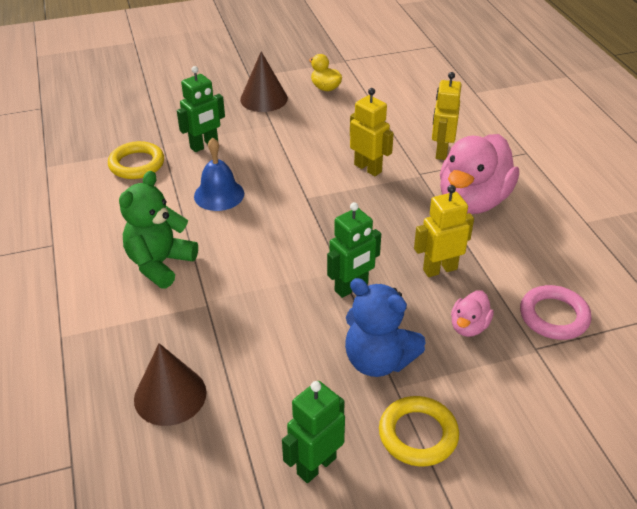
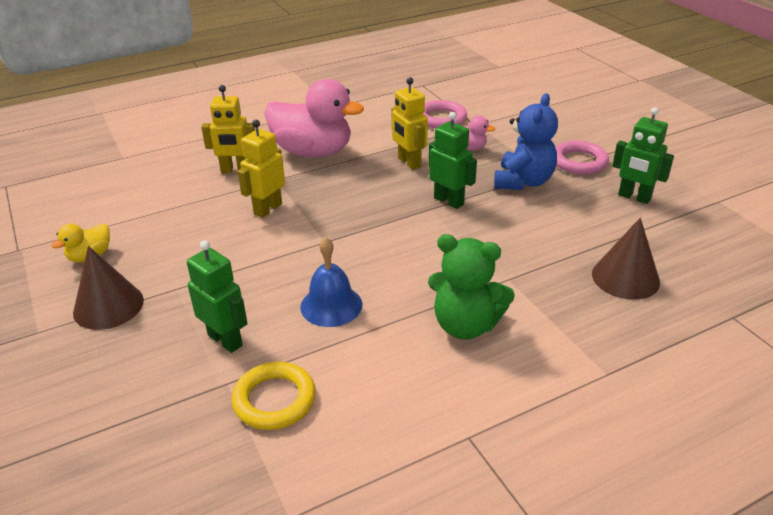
camera: 100 degrees left, 5 degrees down
(418, 434) = (579, 162): yellow ring -> pink ring

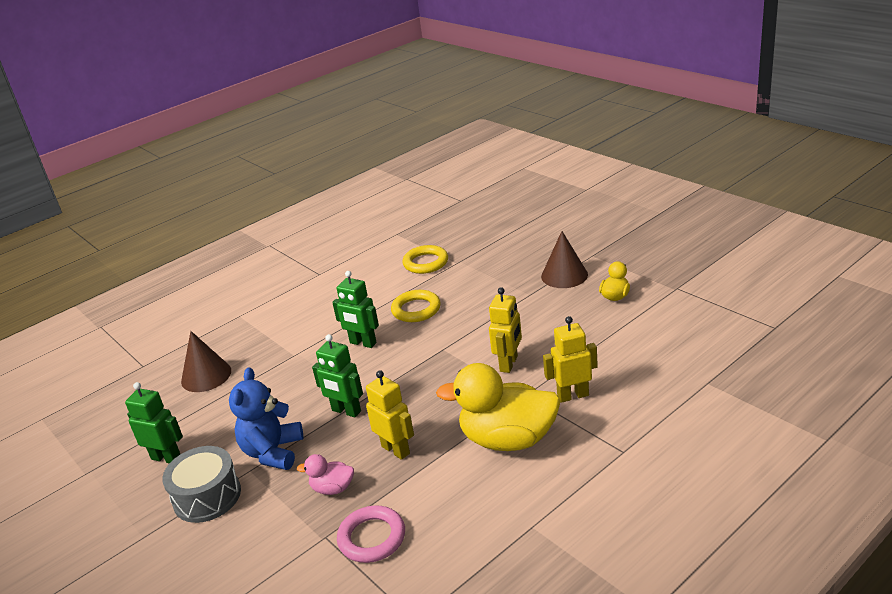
camera: 170 degrees right, 5 degrees down
(225, 340) = (472, 278): green robot -> green robot (363, 343)
(313, 152) = (508, 439): pink duck -> yellow duck
(331, 305) = (416, 309): blue bell -> yellow ring
(465, 325) = (324, 319): green teddy bear -> none
(579, 162) = (207, 496): pink ring -> grey drum

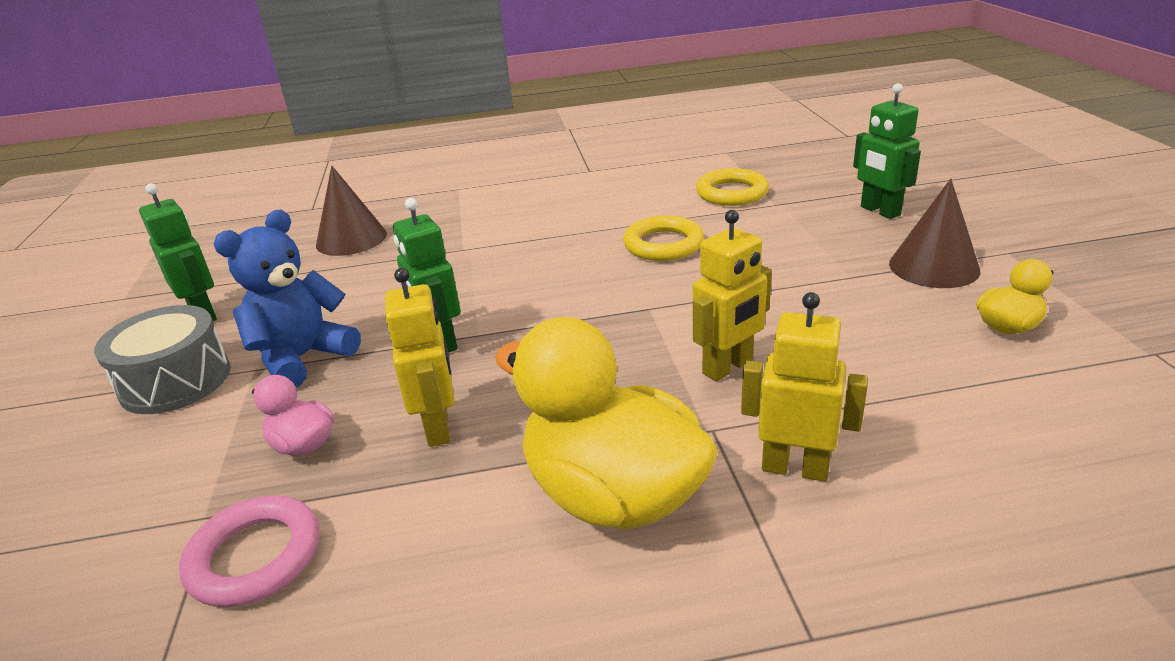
camera: 30 degrees right, 0 degrees up
(363, 343) = (553, 263): green robot -> green robot (879, 211)

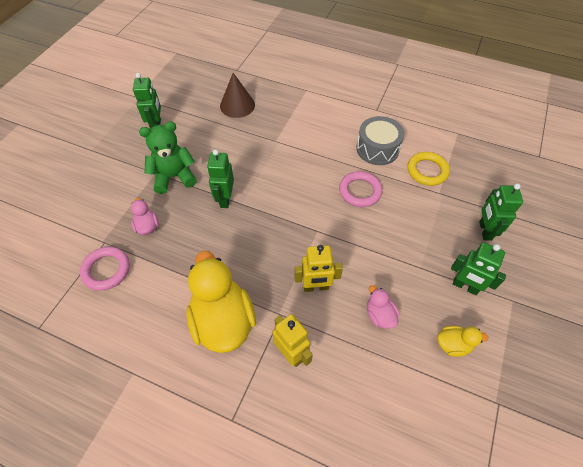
camera: 30 degrees right, 25 degrees up
(175, 381) = (128, 163): grey drum -> grey drum (377, 149)
(303, 358) = (174, 177): blue teddy bear -> green teddy bear
(439, 427) = (193, 248): yellow robot -> none
(663, 244) = (360, 191): yellow ring -> pink ring
(867, 349) = (379, 315): none -> pink duck
(933, 267) = (465, 286): brown cone -> green robot

